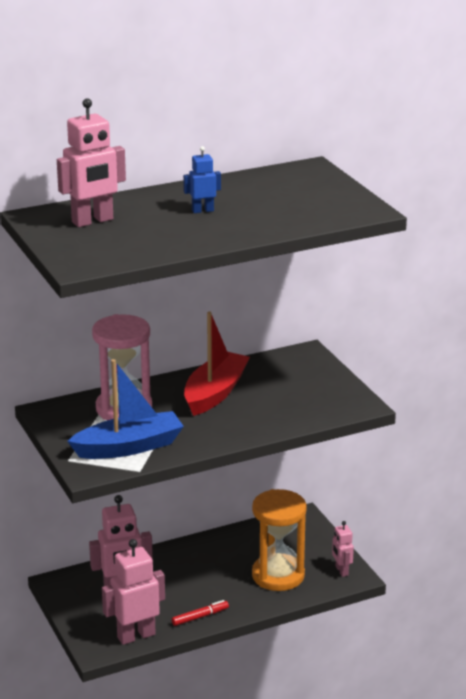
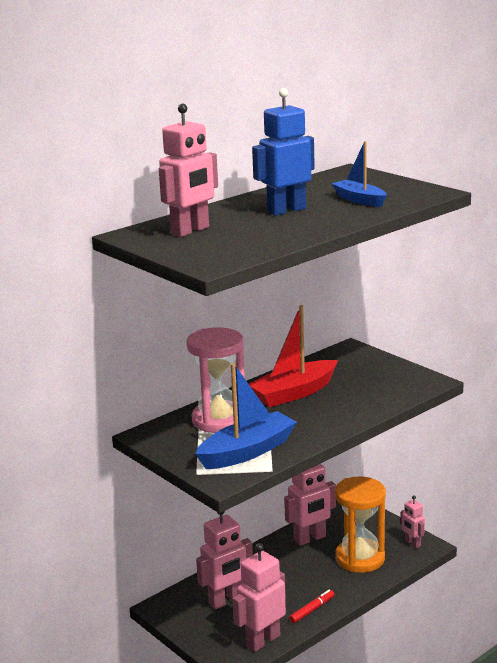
camera: 15 degrees left, 5 degrees down
(202, 210) = (286, 210): blue robot -> blue robot, size x1.84
(215, 393) = (294, 393): red boat -> red boat turned 135 degrees counterclockwise
(239, 545) = (310, 539): none -> pink robot
(285, 209) = (359, 200): none -> blue boat

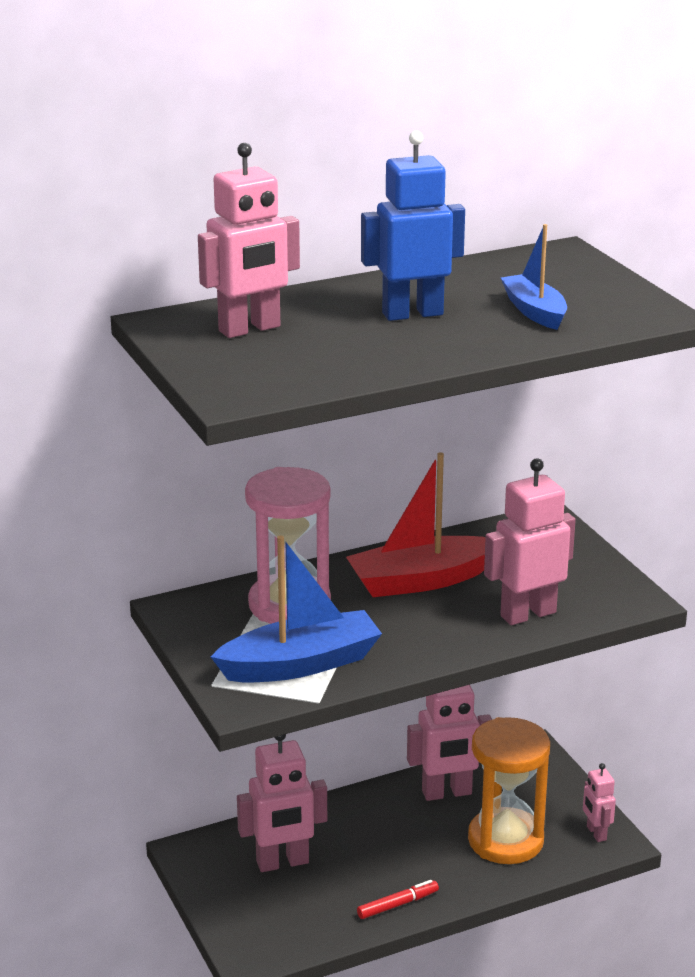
camera: 15 degrees right, 5 degrees up
(262, 640) = (306, 935): pink robot -> pink robot (527, 614)

